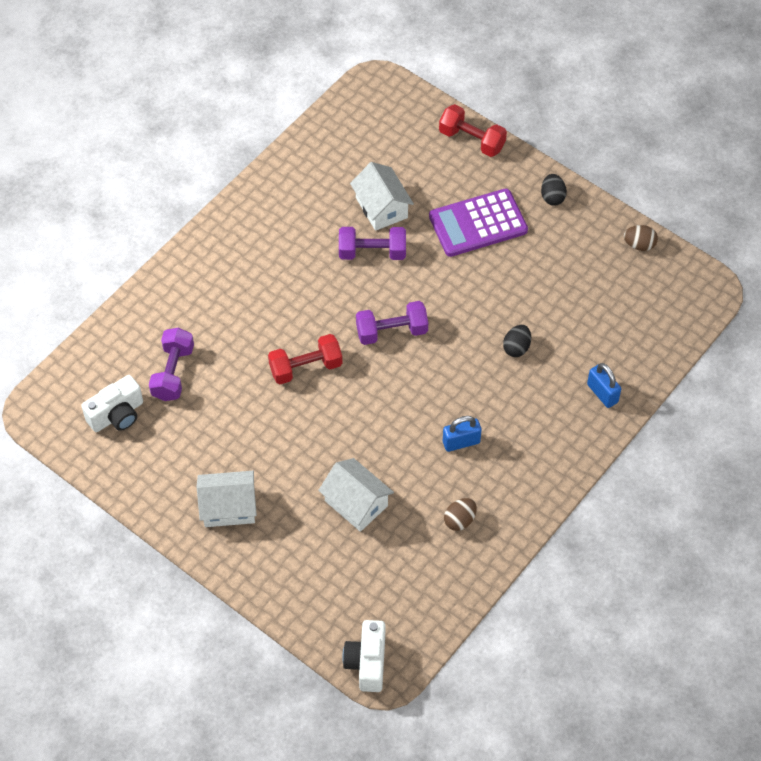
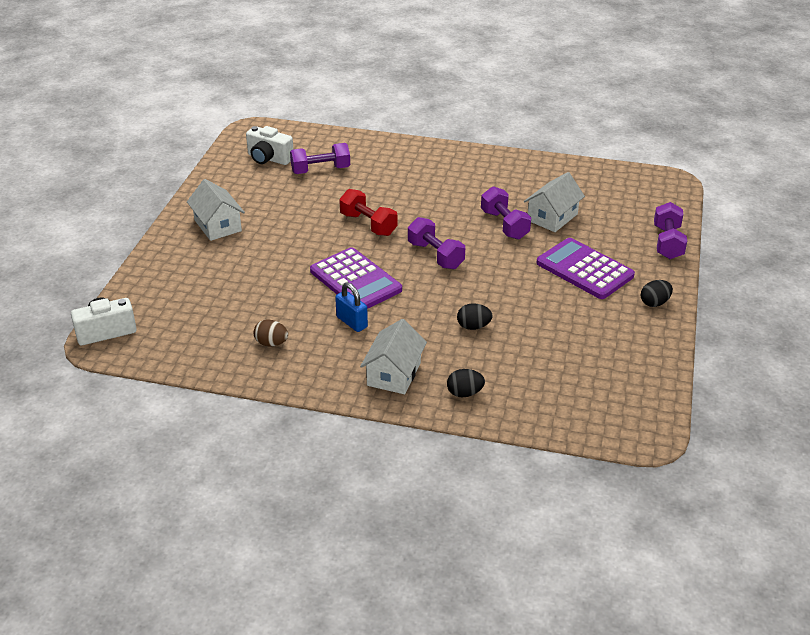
camera: 65 degrees right, 20 degrees down
(356, 503) = (256, 283): white house -> white house (394, 374)
(397, 415) = (355, 280): none -> purple calculator
(472, 140) = (667, 242): red dumbbell -> purple dumbbell
(602, 393) = (464, 393): blue padlock -> black egg
(639, 245) = (654, 371): brown egg -> none

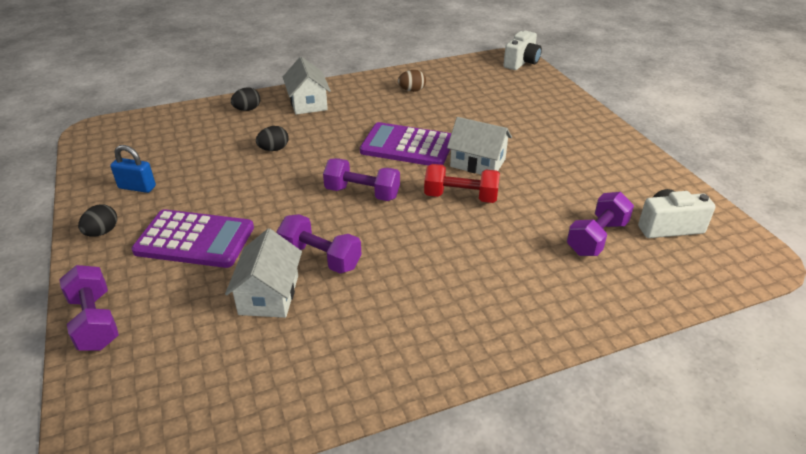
camera: 145 degrees right, 0 degrees up
(218, 225) = (581, 143): white house -> white house (478, 163)
(352, 322) = (373, 119): blue padlock -> blue padlock (137, 187)

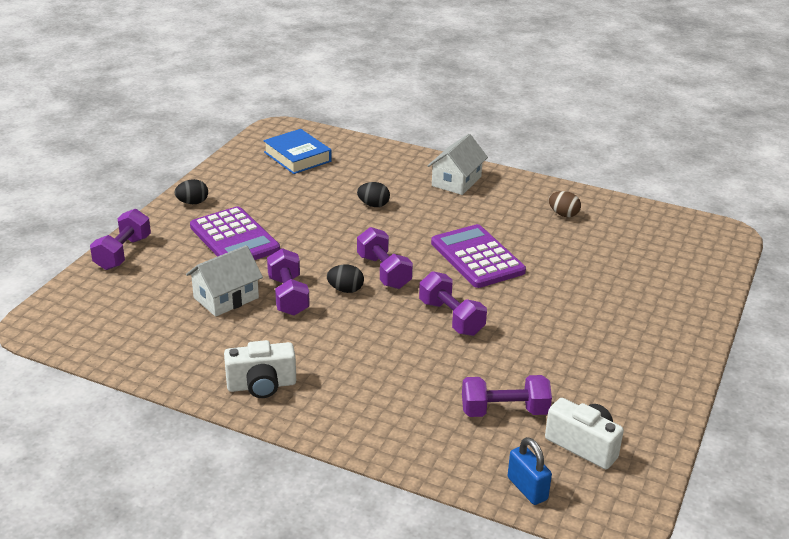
camera: 45 degrees right, 5 degrees down
(137, 187) = (249, 184): blue padlock -> blue padlock (527, 488)
(148, 144) = (297, 157): none -> blue book
(247, 109) = (402, 163): black egg -> black egg (345, 290)
(461, 197) = (451, 318): red dumbbell -> purple dumbbell
(478, 163) = (512, 302): white house -> none
(521, 62) = (726, 242): white camera -> white camera (261, 385)

